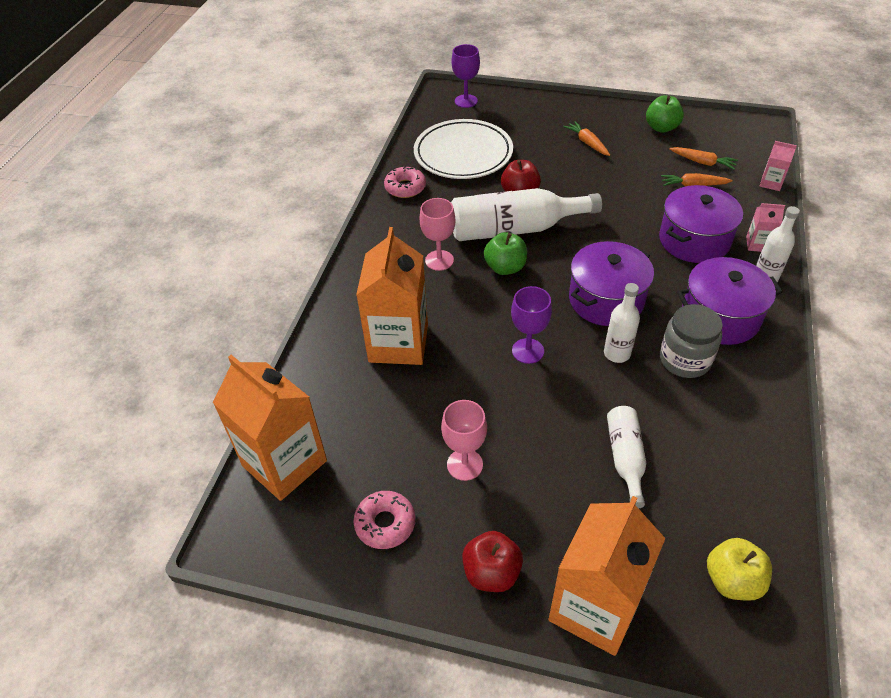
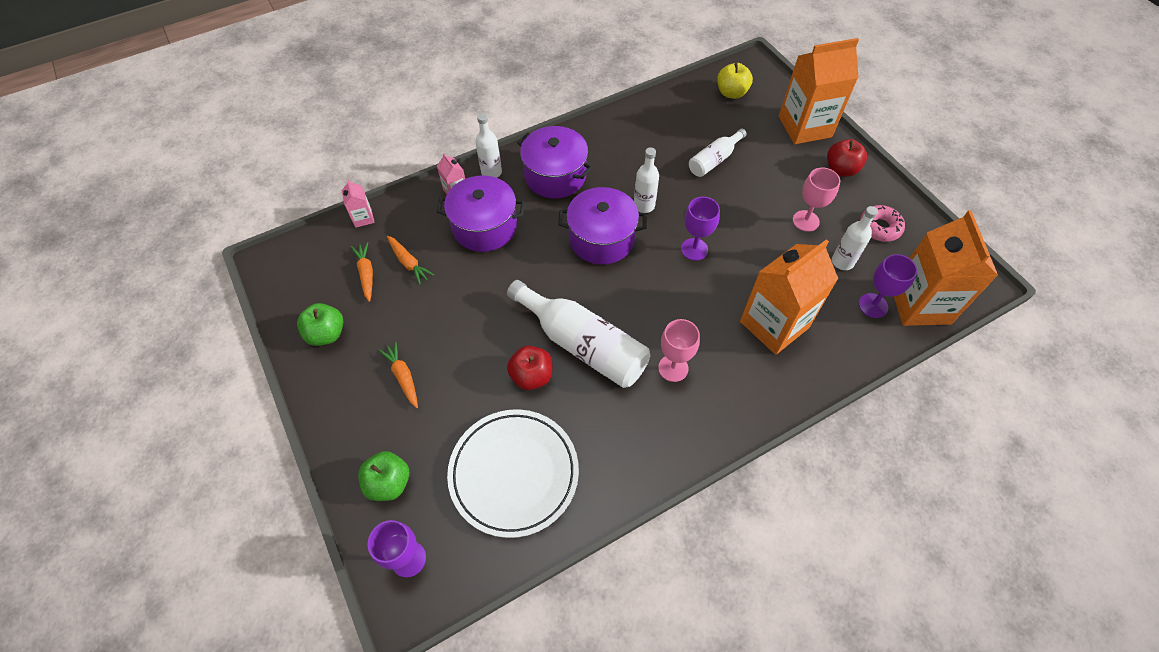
camera: 135 degrees left, 10 degrees up
(328, 426) = (873, 305): none -> purple goblet
(390, 448) = (842, 262): none -> white bottle
(405, 187) = (614, 480): pink donut -> none
(505, 267) = (633, 318): green apple -> green apple (389, 483)
(587, 143) = (403, 377): orange carrot -> orange carrot turned 135 degrees clockwise
(684, 359) = (612, 173): grey jar -> none

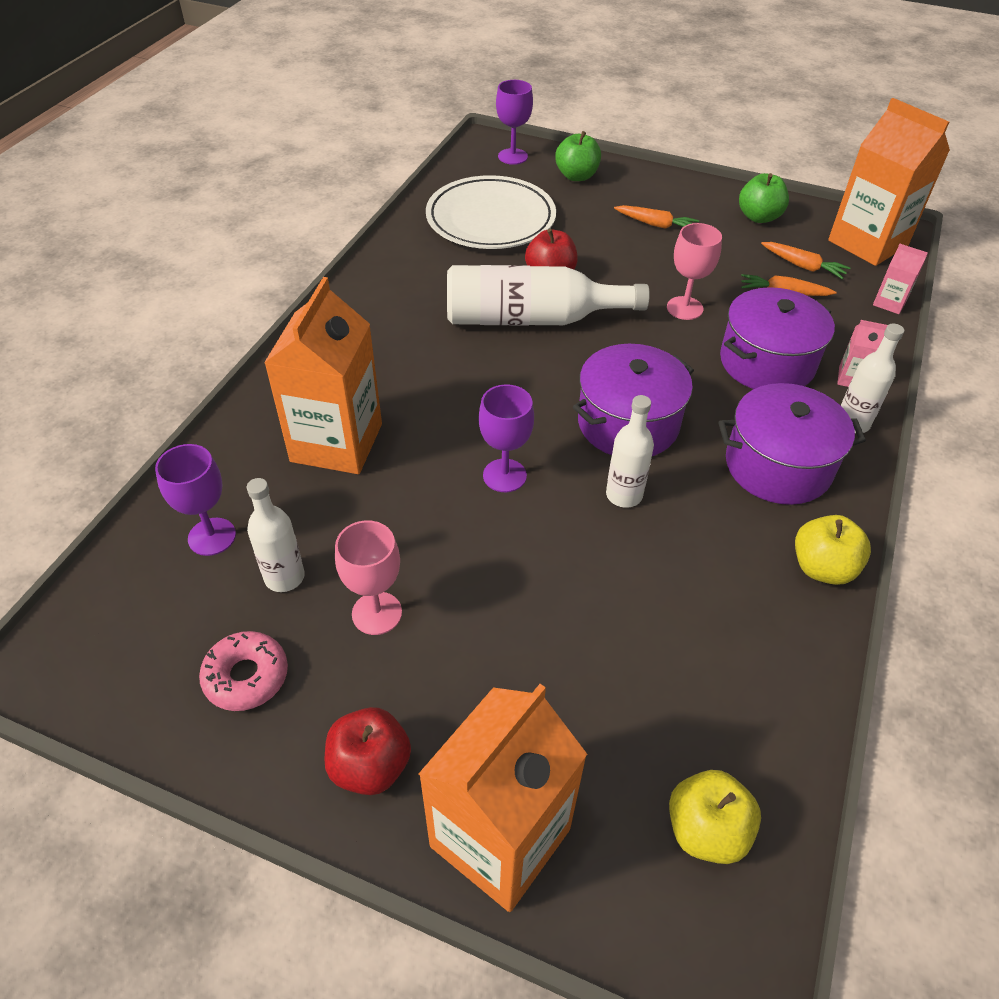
camera: 140 degrees right, 10 degrees down
(593, 131) = (822, 568): none -> yellow apple
(673, 368) = (421, 345): pink goblet -> pink goblet (684, 308)
(714, 160) = (598, 636): white bottle -> none
(920, 304) = (139, 577): orange carton -> orange carton (867, 243)

